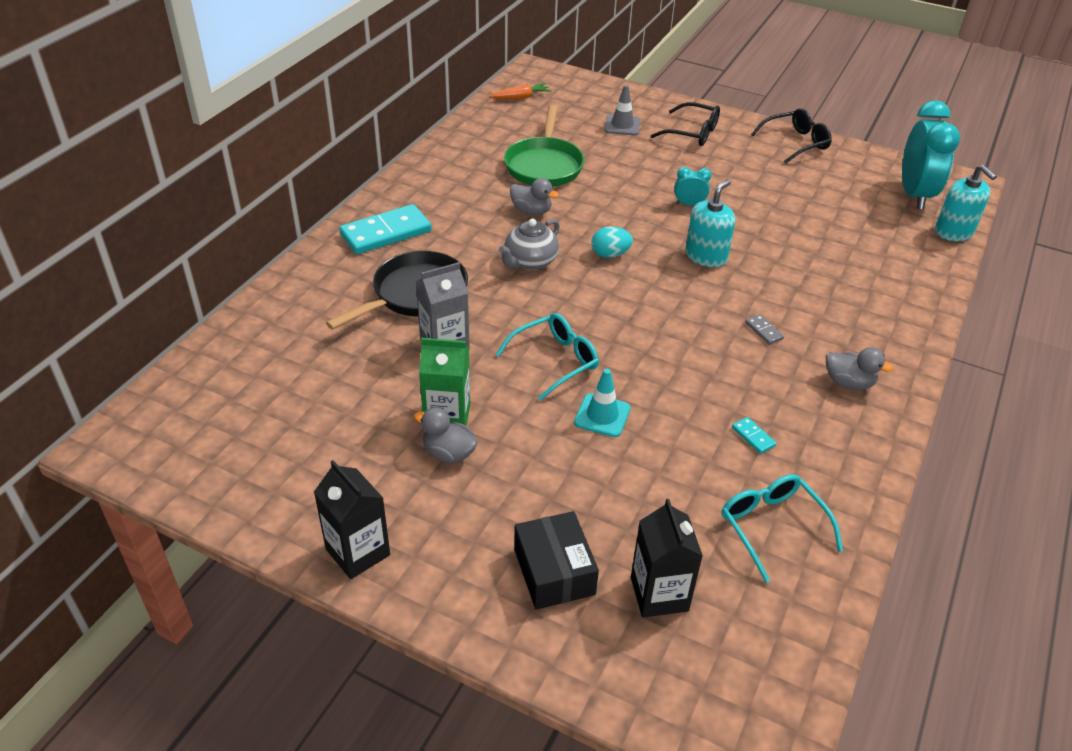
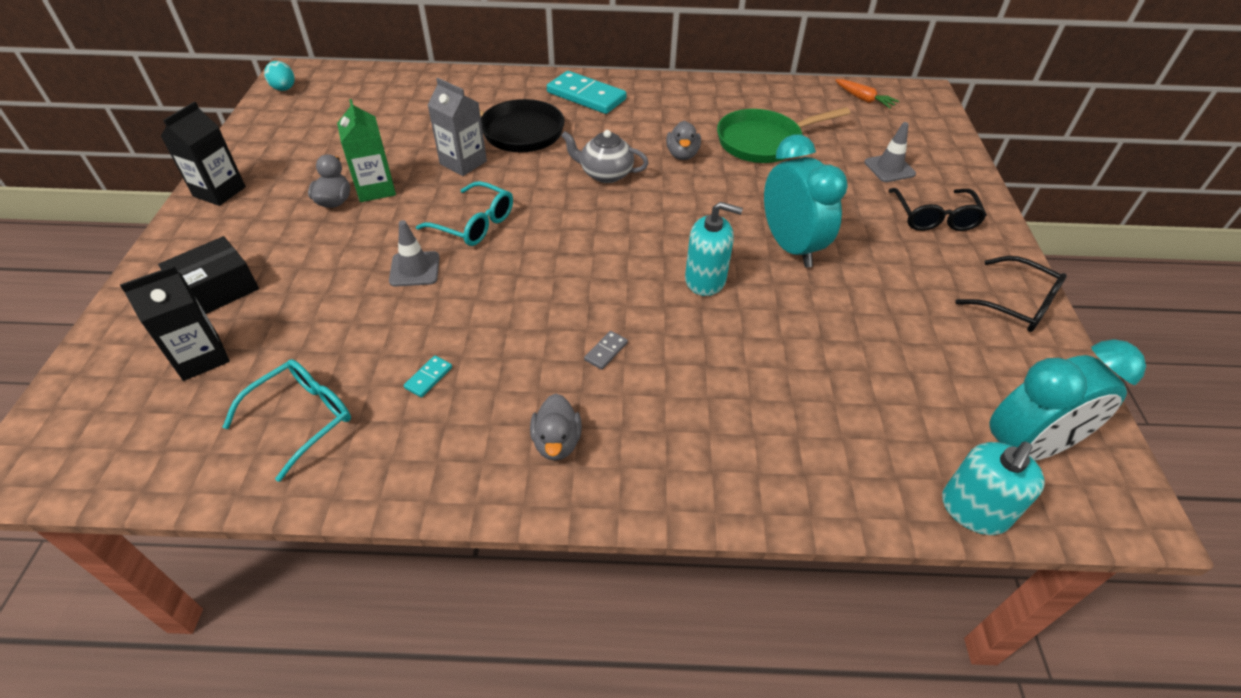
camera: 65 degrees right, 5 degrees up
(602, 415) = (414, 269): turquoise traffic cone -> grey traffic cone
(610, 254) = (654, 216): turquoise egg -> turquoise egg (284, 89)
(689, 204) = (790, 247): turquoise clock -> turquoise clock, size x2.22

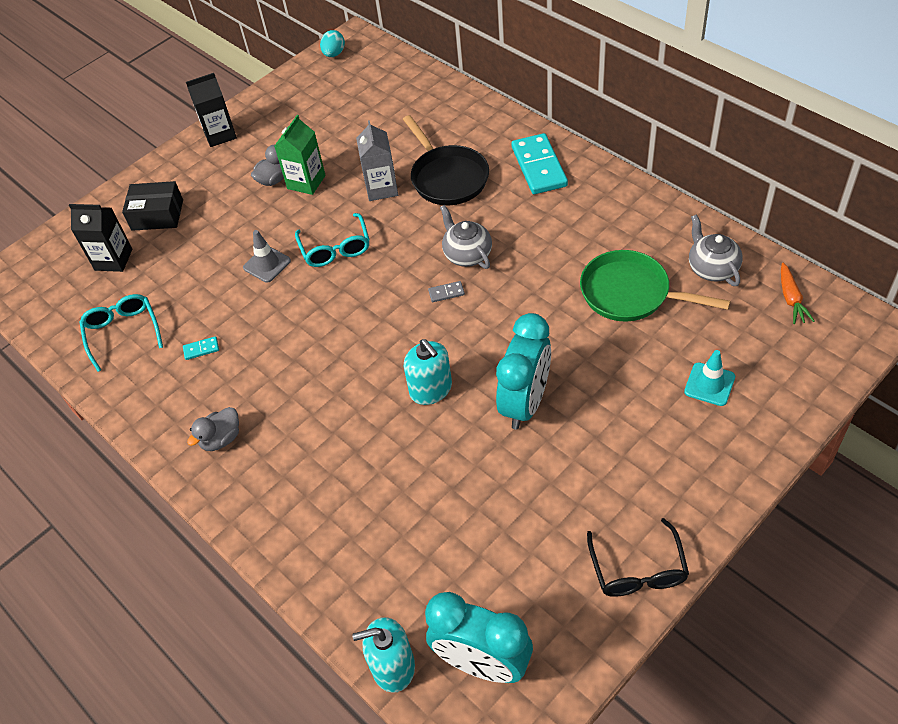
camera: 50 degrees right, 5 degrees up
(302, 418) = (123, 332): turquoise glasses -> turquoise glasses turned 105 degrees counterclockwise
(606, 351) = (309, 399): grey domino -> grey domino (446, 293)
(682, 154) = (546, 269): grey duck -> none
(794, 104) = (712, 268): none -> grey teapot
(889, 168) = (709, 384): grey traffic cone -> turquoise traffic cone
(934, 217) = (681, 454): black glasses -> none

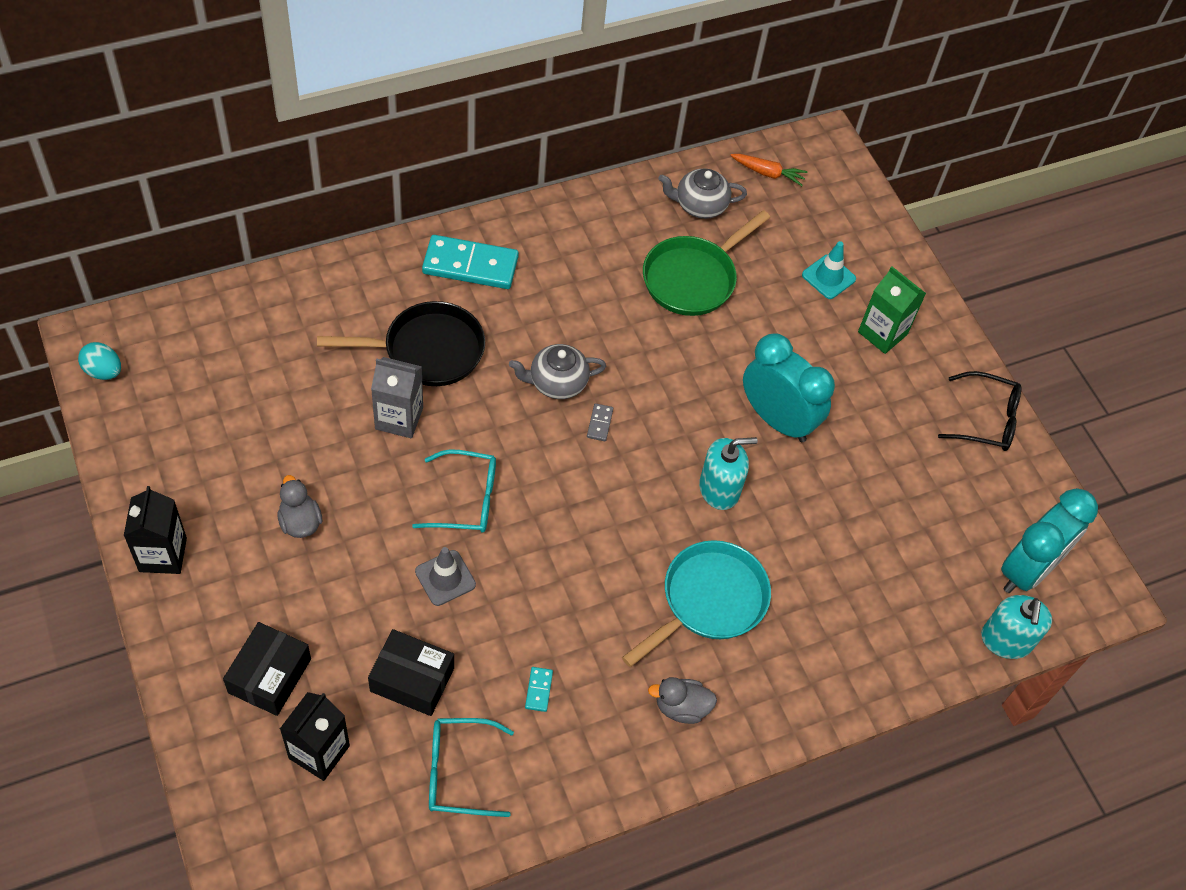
camera: 80 degrees left, 5 degrees up
(182, 281) = (412, 679): none -> black box
(221, 439) = (681, 707): grey duck -> grey duck turned 120 degrees clockwise
(306, 182) = (331, 489): green carton -> green carton (882, 333)
(323, 421) = (709, 601): none -> turquoise pan

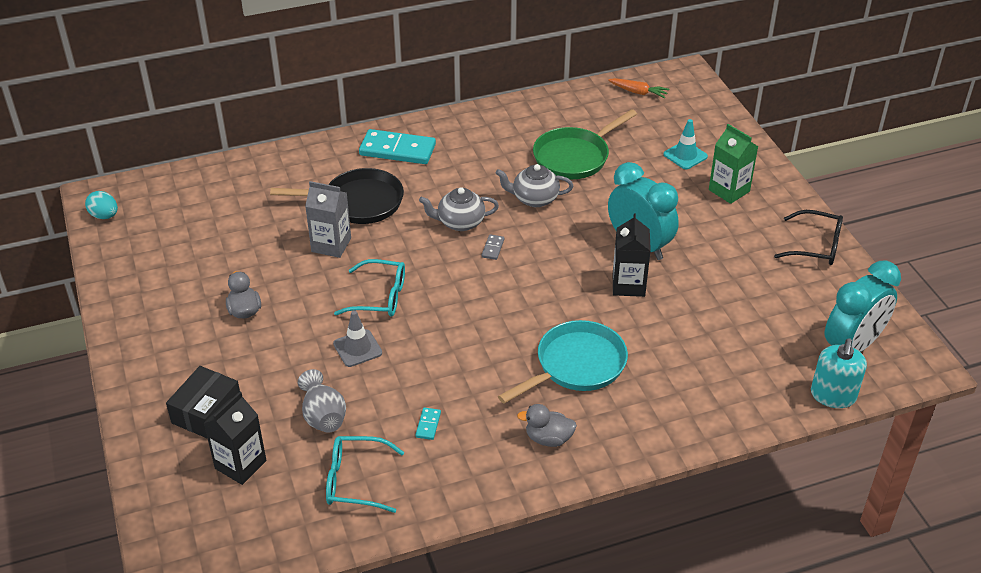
camera: 10 degrees right, 15 degrees down
(163, 554) = (132, 331): black carton -> black carton (628, 285)
(412, 679) = (323, 416): black box -> grey vase
(699, 205) = (582, 112): grey teapot -> grey teapot (534, 199)
(719, 489) = (589, 291): turquoise soap dispenser -> none

